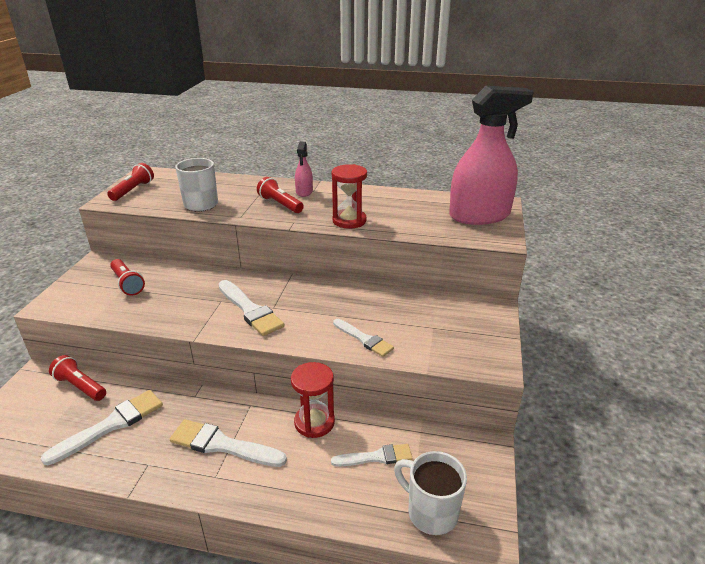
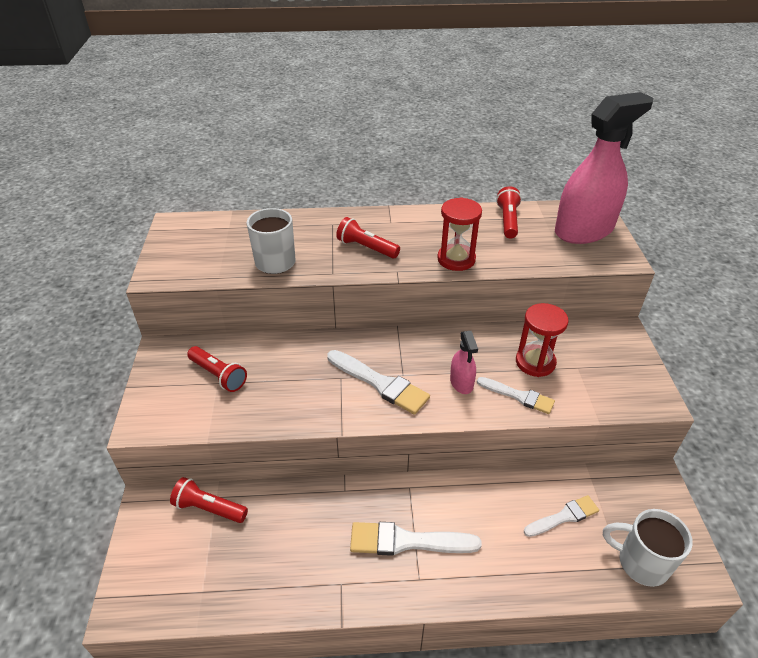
camera: 15 degrees left, 10 degrees up
(111, 425) = (273, 547): white brush -> none
(133, 190) = (177, 254): red flashlight -> red flashlight (508, 221)
(304, 192) = (381, 225): pink spray bottle -> pink spray bottle (461, 382)
(314, 422) = (485, 492): red hourglass -> red hourglass (535, 362)

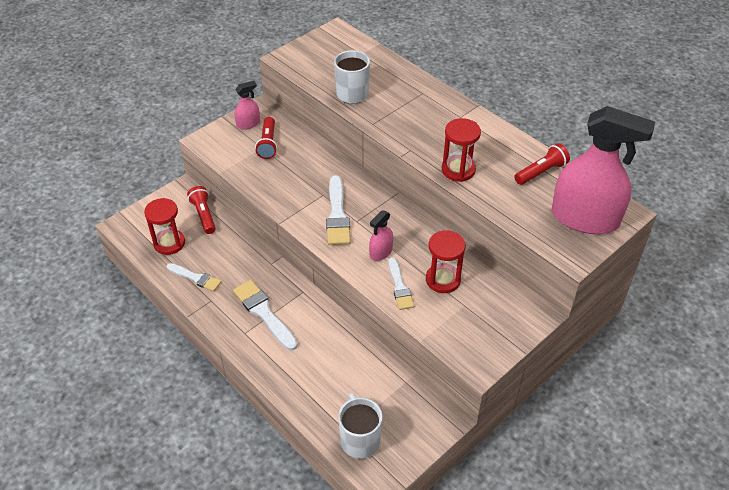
camera: 50 degrees right, 5 degrees up
(168, 373) = (248, 124): none -> pink spray bottle
(211, 572) = (169, 243): none -> red hourglass
(366, 248) = (417, 122): red flashlight -> none
(564, 516) = (357, 381): white brush -> white brush (196, 278)

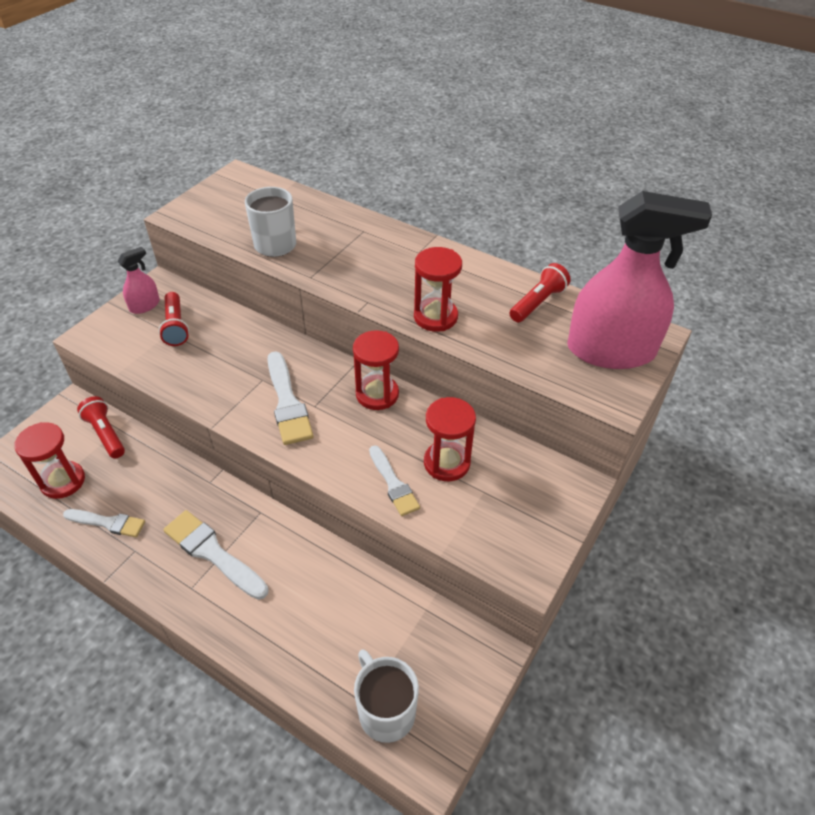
camera: 15 degrees left, 0 degrees up
(381, 252) = (356, 441): pink spray bottle -> none
(405, 221) = (377, 394): none -> red hourglass

